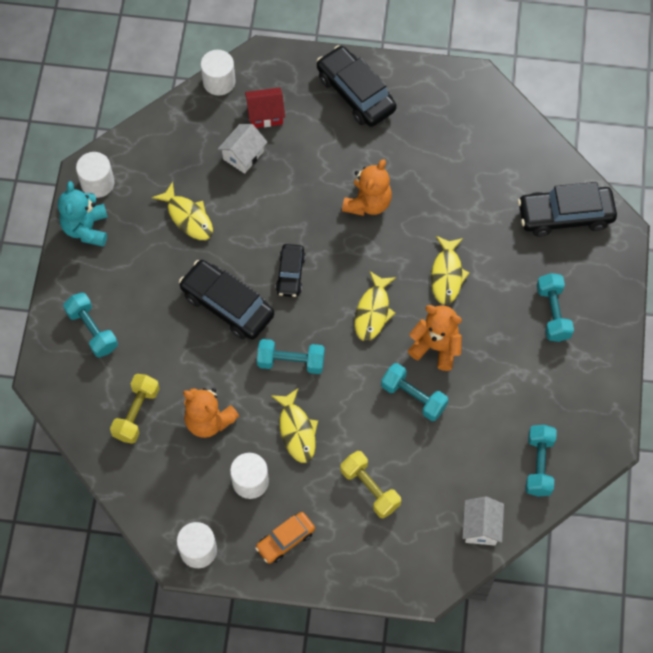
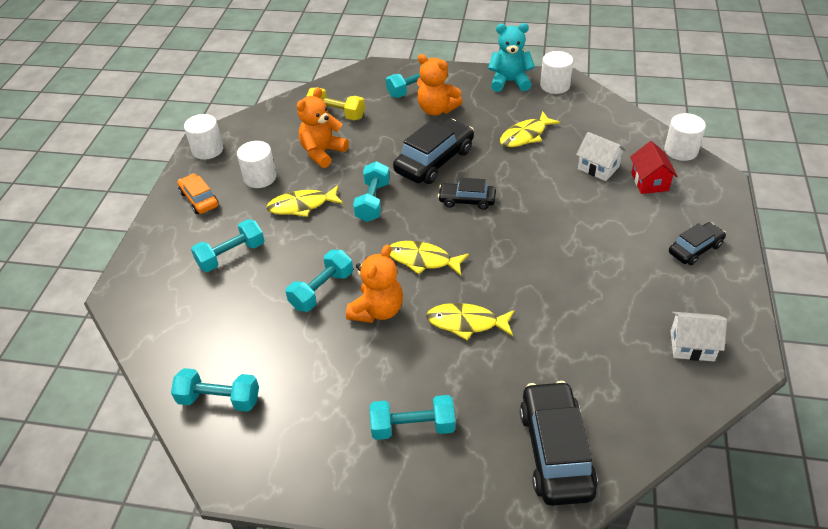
camera: 95 degrees right, 20 degrees down
(356, 93) = (695, 249): black car -> black car, size x0.58
(368, 203) = (554, 257): orange teddy bear -> orange teddy bear (437, 109)
(370, 489) = (231, 255): yellow dumbbell -> turquoise dumbbell
(481, 527) = (164, 342): white house -> white house (692, 346)

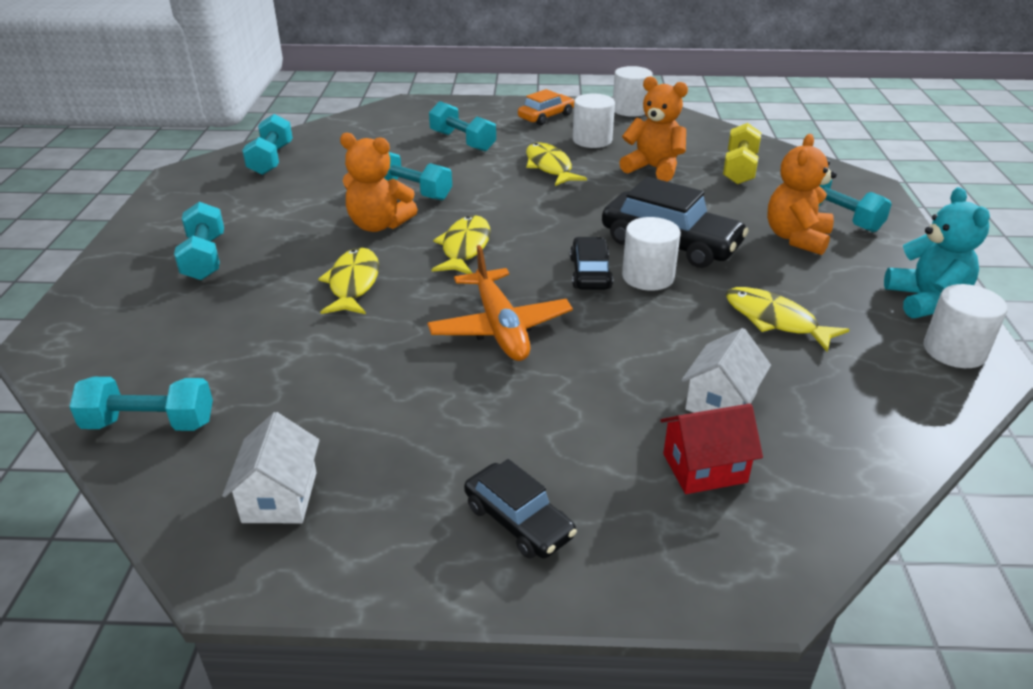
camera: 80 degrees right, 10 degrees down
(373, 201) = (569, 207): turquoise dumbbell -> turquoise dumbbell (150, 424)
(527, 247) = (500, 327): none -> orange plane
(555, 451) = (133, 355): black car -> none
(681, 150) = (833, 524): white cylinder -> white cylinder (648, 277)

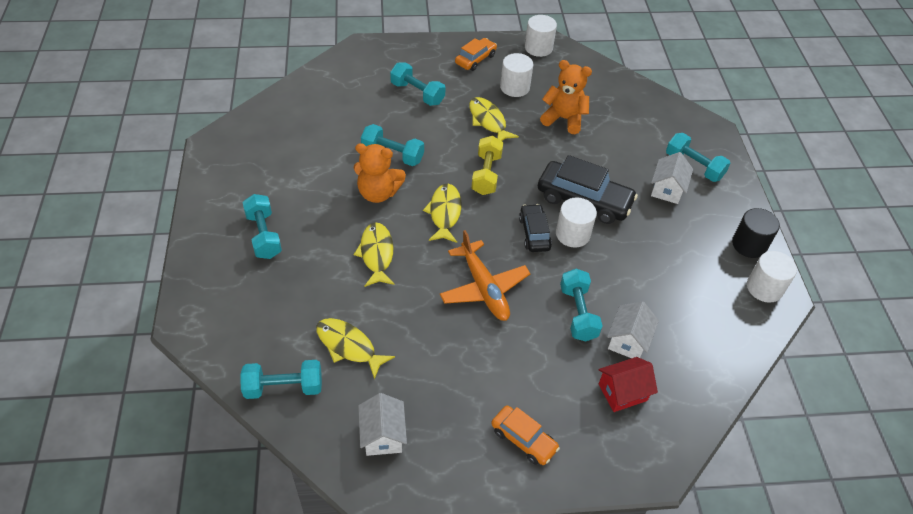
camera: 10 degrees left, 15 degrees up
(271, 159) = (276, 123): turquoise dumbbell -> turquoise dumbbell (578, 313)
(518, 521) = (523, 439): black car -> orange car
(739, 169) = (625, 116): yellow dumbbell -> yellow dumbbell (486, 174)
(775, 320) = (656, 269): yellow fish -> yellow fish (349, 346)
(796, 238) = (667, 189): orange teddy bear -> white house
(925, 300) = (749, 244): turquoise teddy bear -> black cylinder

